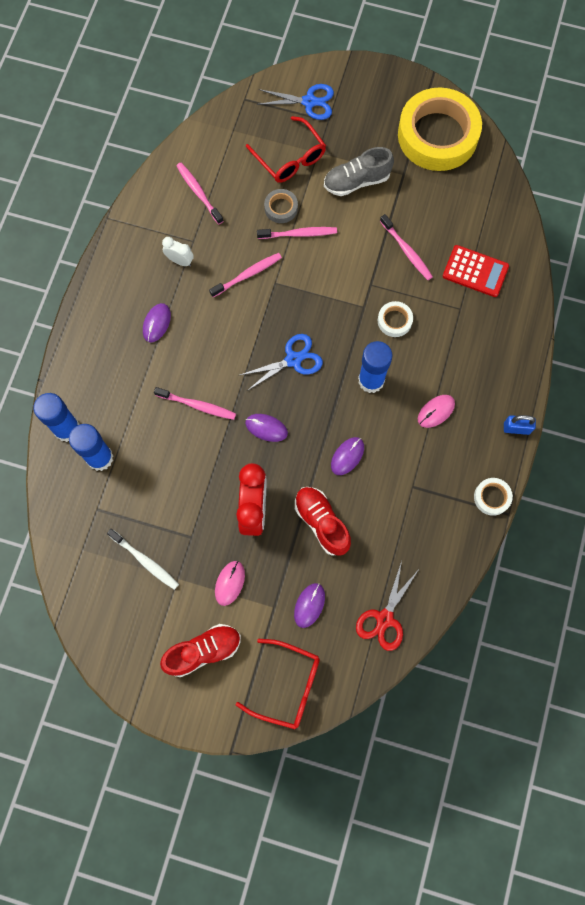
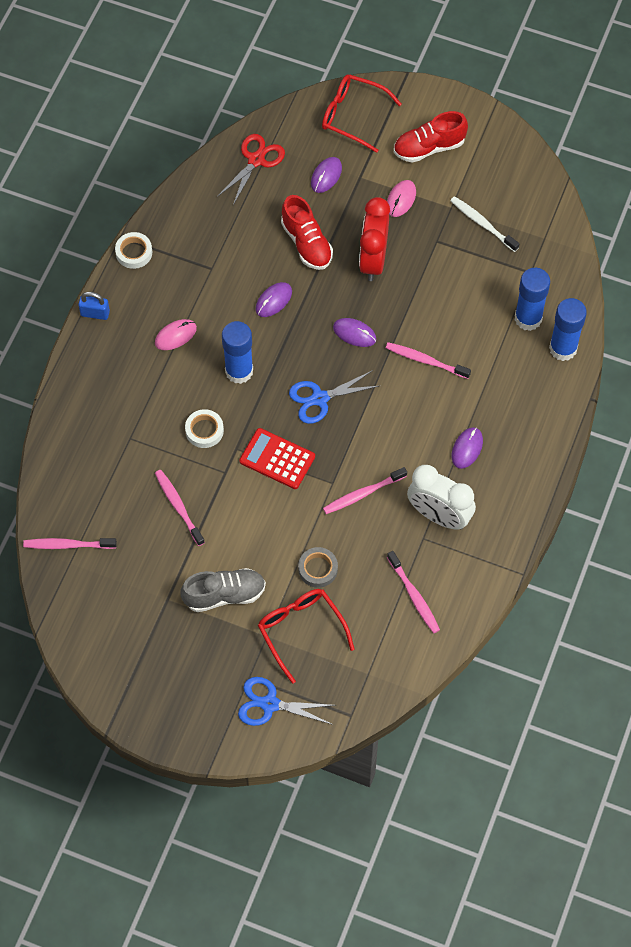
camera: 175 degrees left, 10 degrees down
(180, 261) = (439, 516): white clock -> white clock, size x1.95
(299, 234) = (300, 536): pink toothbrush -> pink toothbrush (67, 545)
(437, 135) = (117, 646): yellow tape -> none
(475, 271) = (105, 477): red calculator -> red calculator (277, 459)

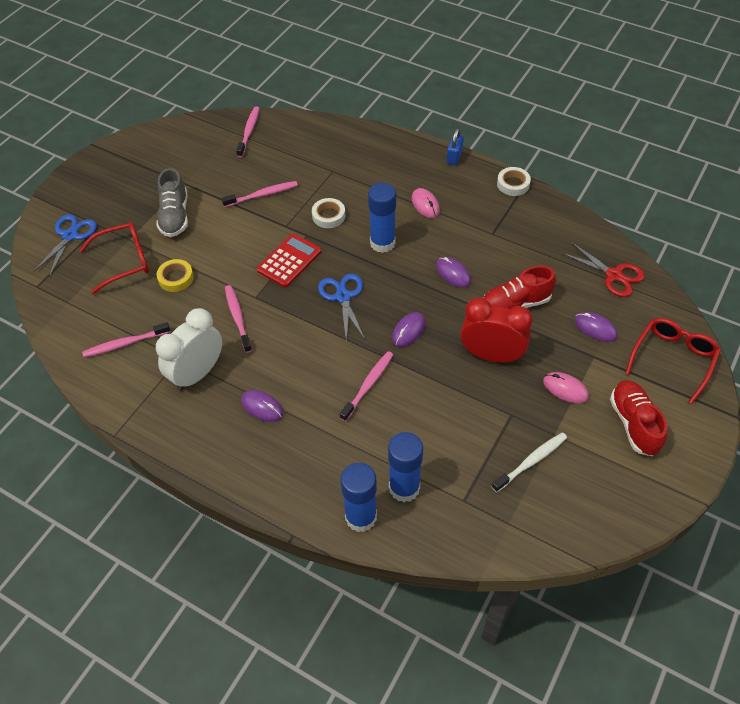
camera: 100 degrees right, 10 degrees down
(318, 569) = (176, 278): grey tape -> yellow tape

